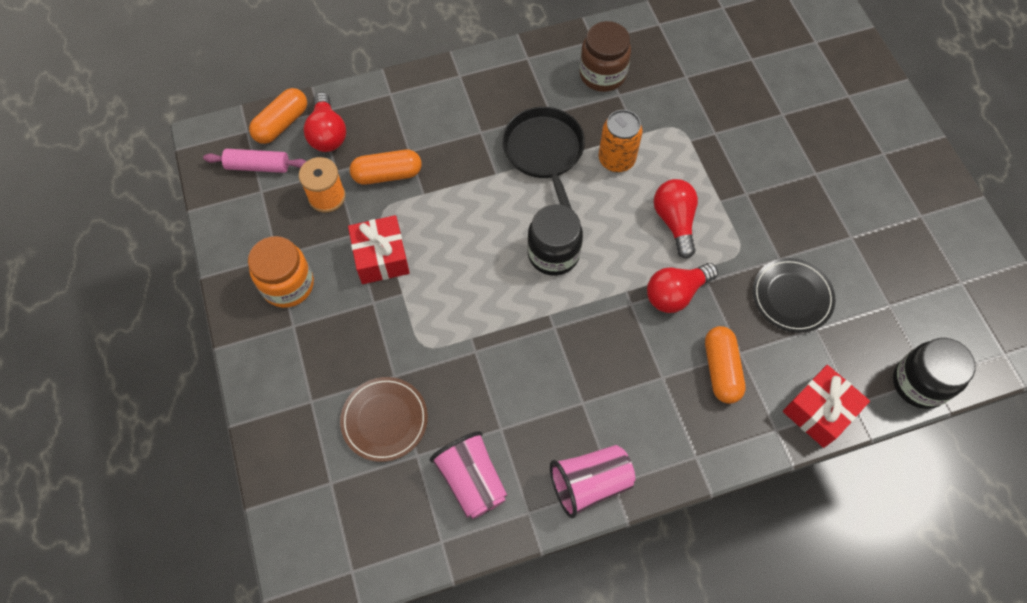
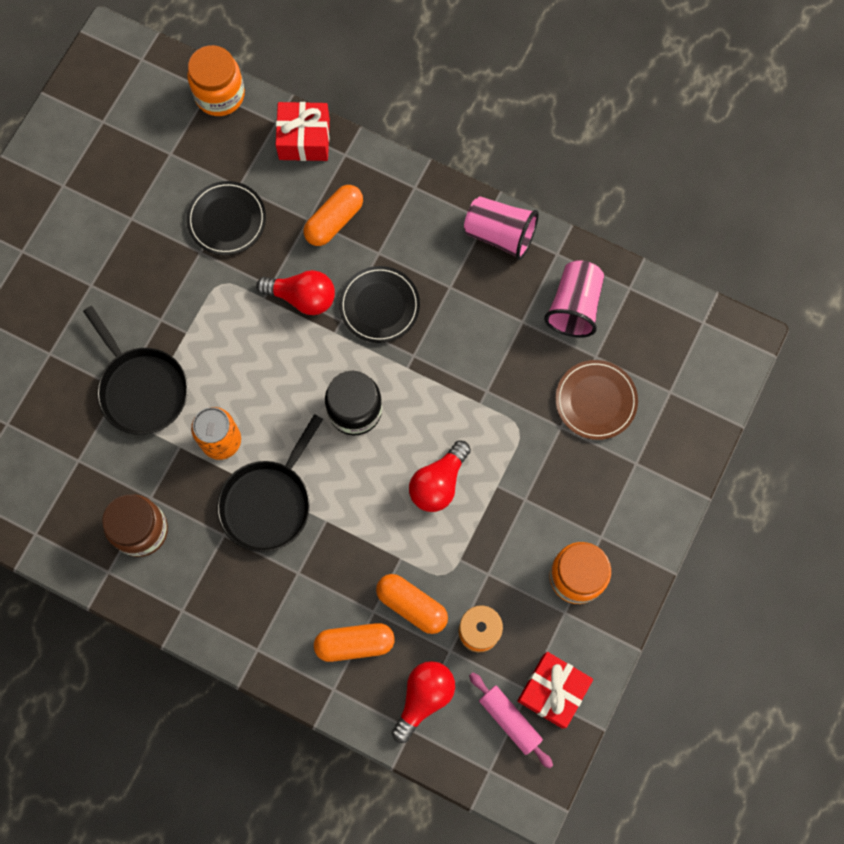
camera: 135 degrees left, 10 degrees up
(281, 124) = (453, 748): orange capsule -> orange capsule (354, 643)
(381, 257) = (485, 532): red gift -> red gift (553, 691)
(617, 339) = (379, 306): none -> black plate
(674, 221) = (239, 349): red light bulb -> red light bulb (438, 483)
(702, 144) = (142, 389): none -> black pan
(919, 383) = (220, 95): black jar -> orange jar

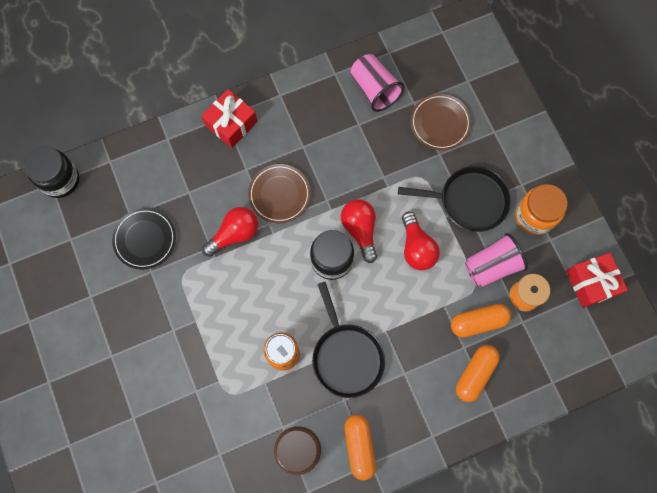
camera: 50 degrees left, 0 degrees up
(142, 389) = (208, 377): black pan -> black pan (469, 201)
(220, 95) = (60, 179): orange jar -> black jar
(304, 139) = (135, 154): red gift -> red gift (231, 124)
(334, 221) = (203, 178): orange capsule -> orange capsule (359, 446)
(379, 306) = (279, 194): black plate -> brown plate
(424, 698) = (539, 359): red light bulb -> red light bulb (360, 230)
(500, 234) = (295, 94): pink cup -> pink cup (491, 266)
(509, 720) = (590, 321): pink rolling pin -> none

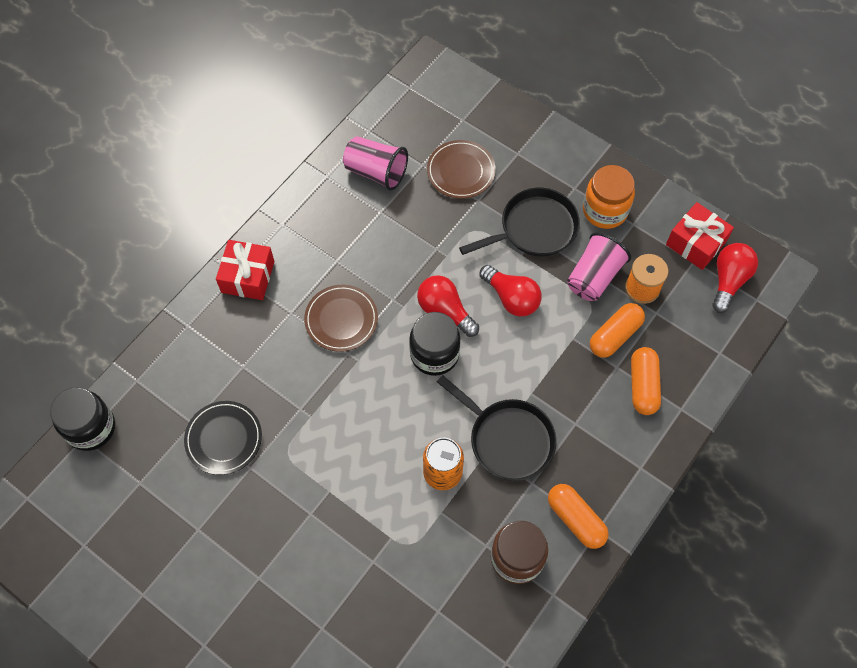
camera: 30 degrees left, 10 degrees down
(235, 234) = (318, 382): red light bulb -> red light bulb (728, 280)

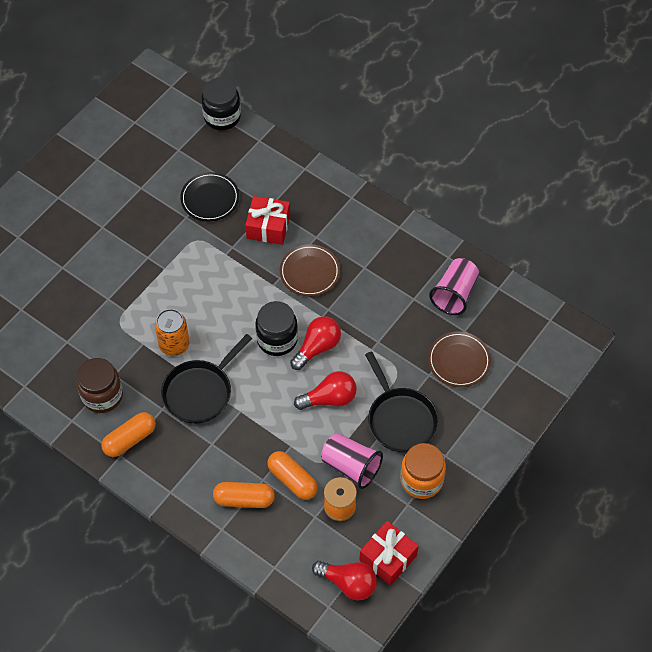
camera: 90 degrees right, 5 degrees down
(248, 277) = (348, 205): red gift -> red gift (268, 227)
(511, 298) = (329, 398): red light bulb -> red light bulb turned 150 degrees counterclockwise

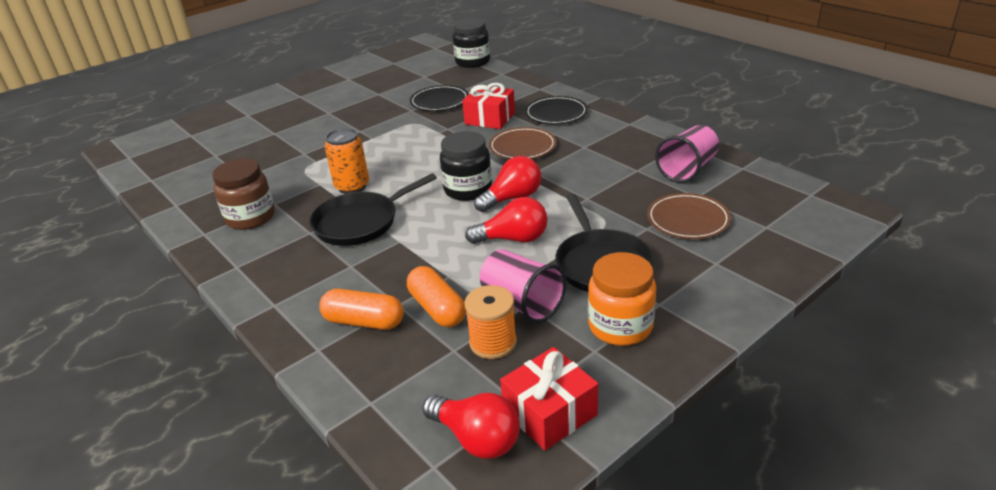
camera: 15 degrees right, 25 degrees down
(130, 439) = (256, 254): orange capsule -> none
(329, 214) = (556, 113): none -> black plate

